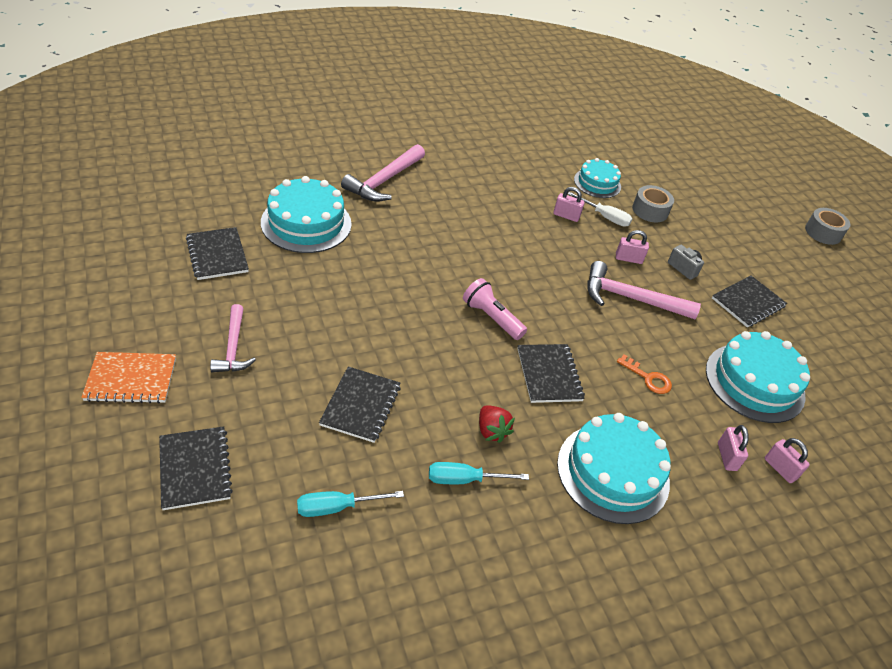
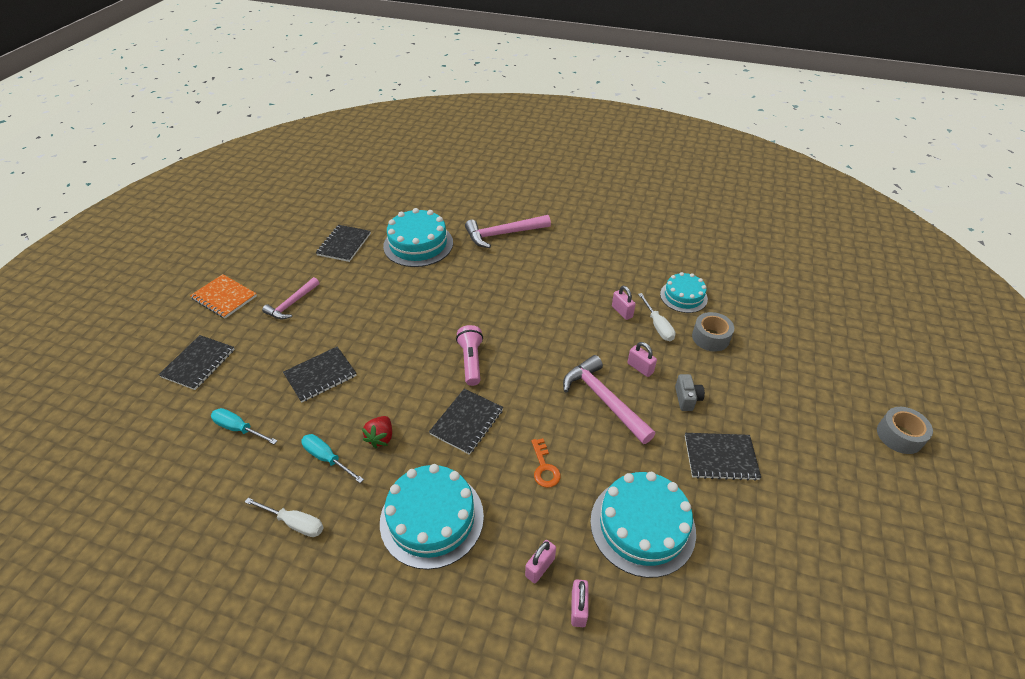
camera: 45 degrees right, 0 degrees up
(505, 555) = (295, 523): none -> white screwdriver

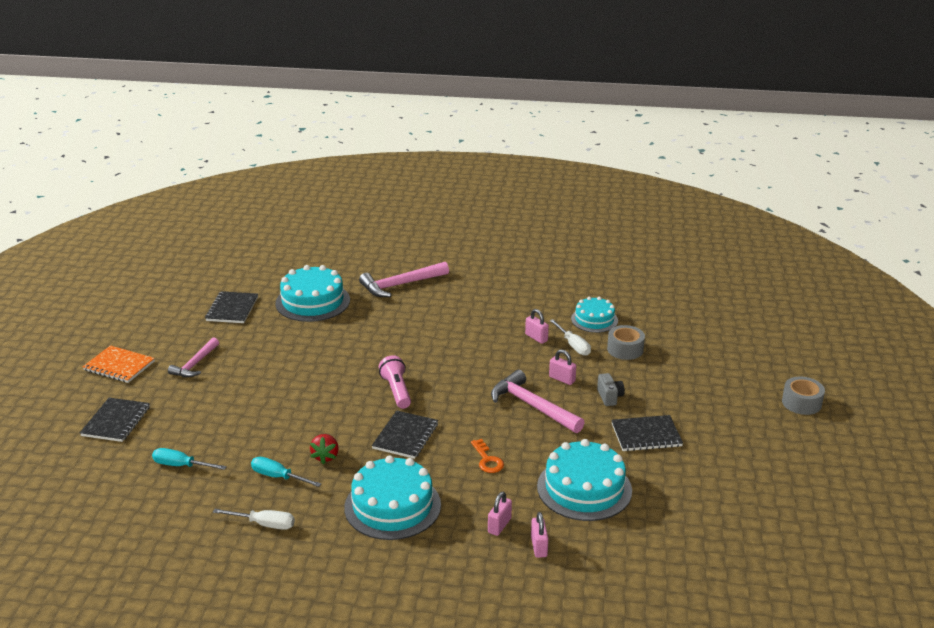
camera: 10 degrees left, 15 degrees down
(320, 375) = (248, 417): black notebook -> none

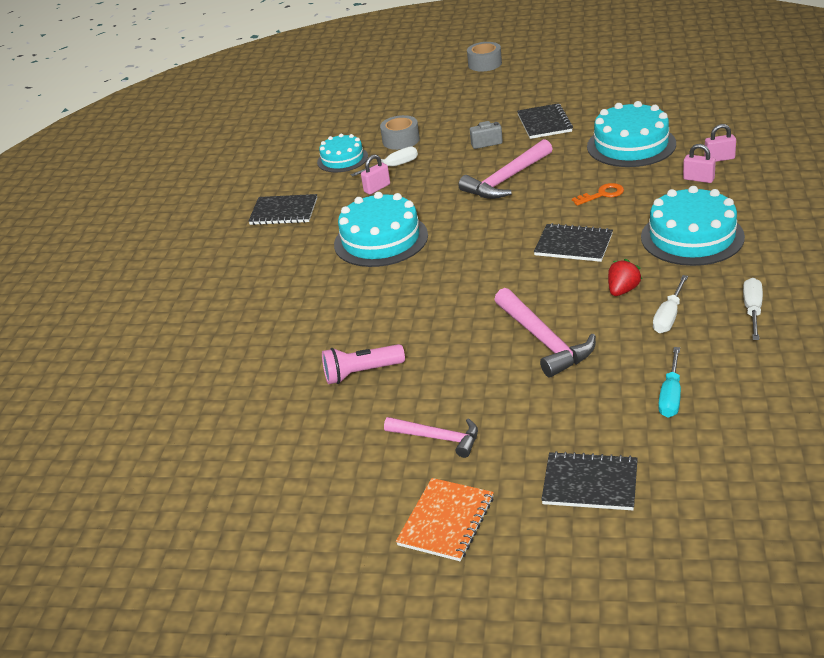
camera: 85 degrees left, 5 degrees up
(232, 309) = (285, 434): black notebook -> black notebook (284, 211)
(278, 477) = (669, 316): turquoise screwdriver -> white screwdriver
(312, 301) = (275, 359): turquoise cake -> turquoise cake (381, 240)
(325, 456) = (622, 290): red strawberry -> red strawberry turned 60 degrees counterclockwise
(396, 391) = (488, 262): pink flashlight -> pink flashlight (361, 373)
(401, 285) = (242, 291): pink hammer -> pink hammer (544, 340)
(562, 379) = (457, 168): pink padlock -> none

